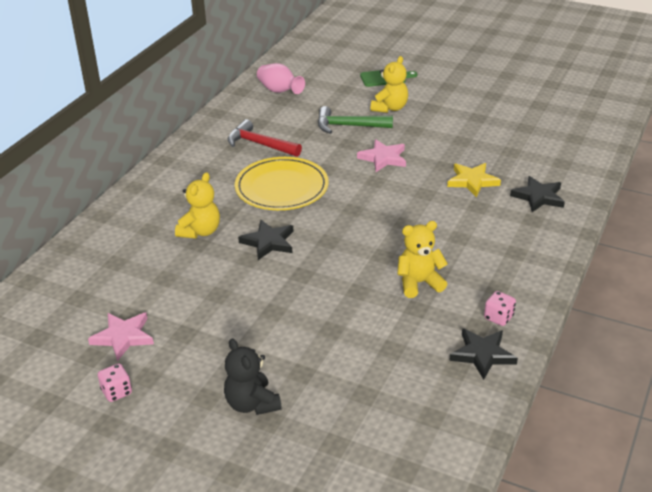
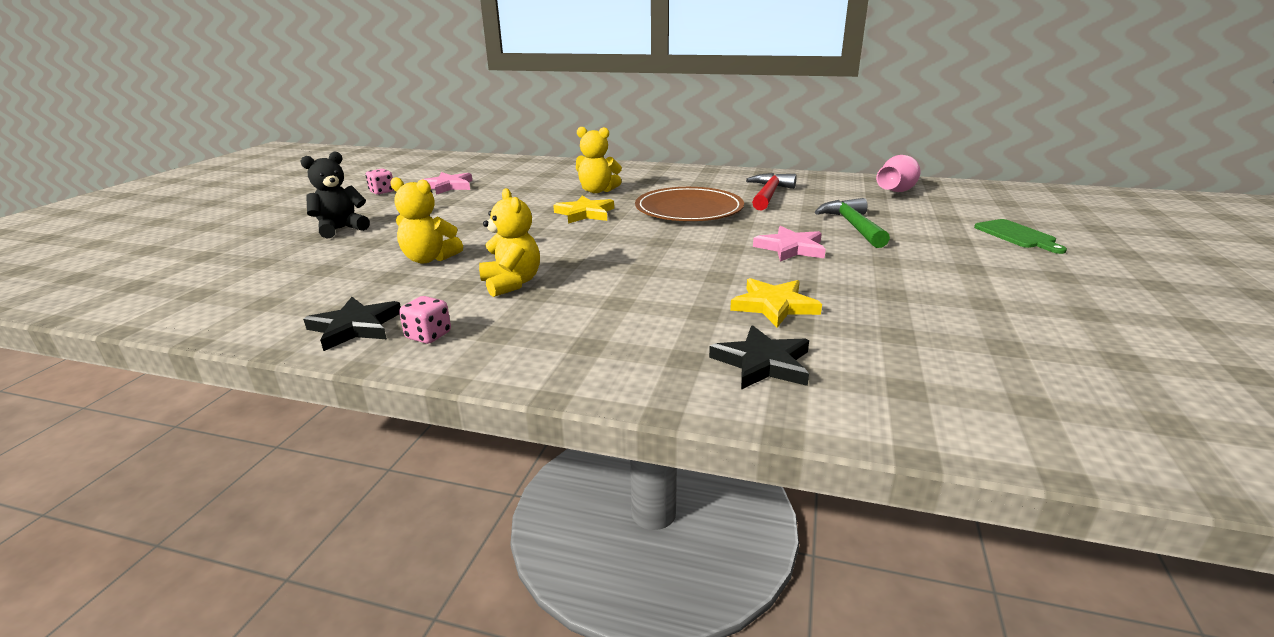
camera: 80 degrees right, 10 degrees down
(268, 242) = (585, 213): black star -> yellow star
(281, 187) = (689, 209): yellow plate -> brown plate
(390, 108) = (931, 243): yellow teddy bear -> yellow teddy bear (429, 259)

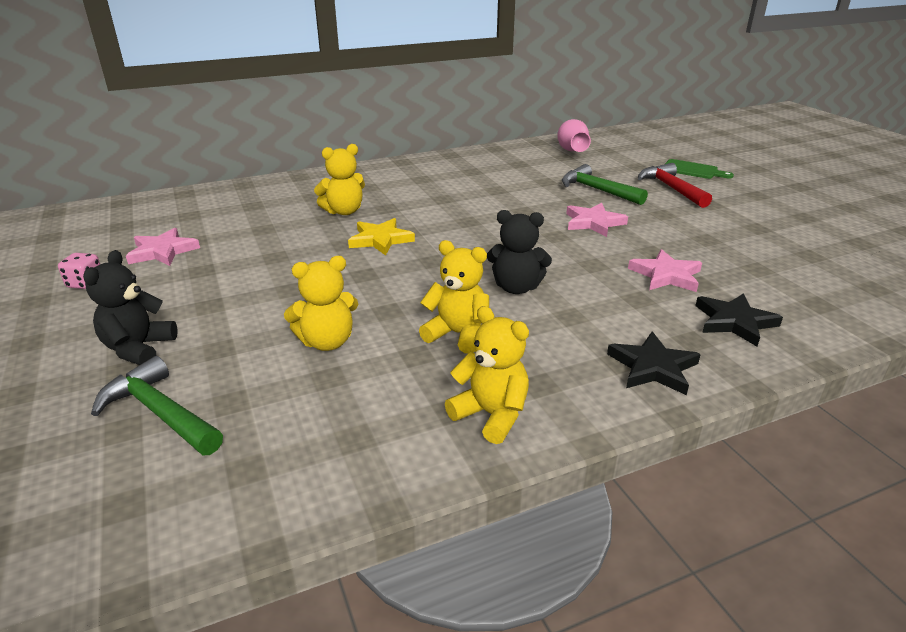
camera: 40 degrees left, 5 degrees up
(288, 261) = (159, 413): none -> green hammer
(355, 327) = (408, 442): black star -> black star (653, 367)
(428, 336) = (491, 415): pink dice -> yellow teddy bear
(617, 271) = (516, 287): none -> black teddy bear
(689, 209) = (460, 209): brown plate -> none
(769, 194) = (494, 176): red hammer -> red hammer (671, 188)
(774, 306) = (666, 275): yellow star -> pink star

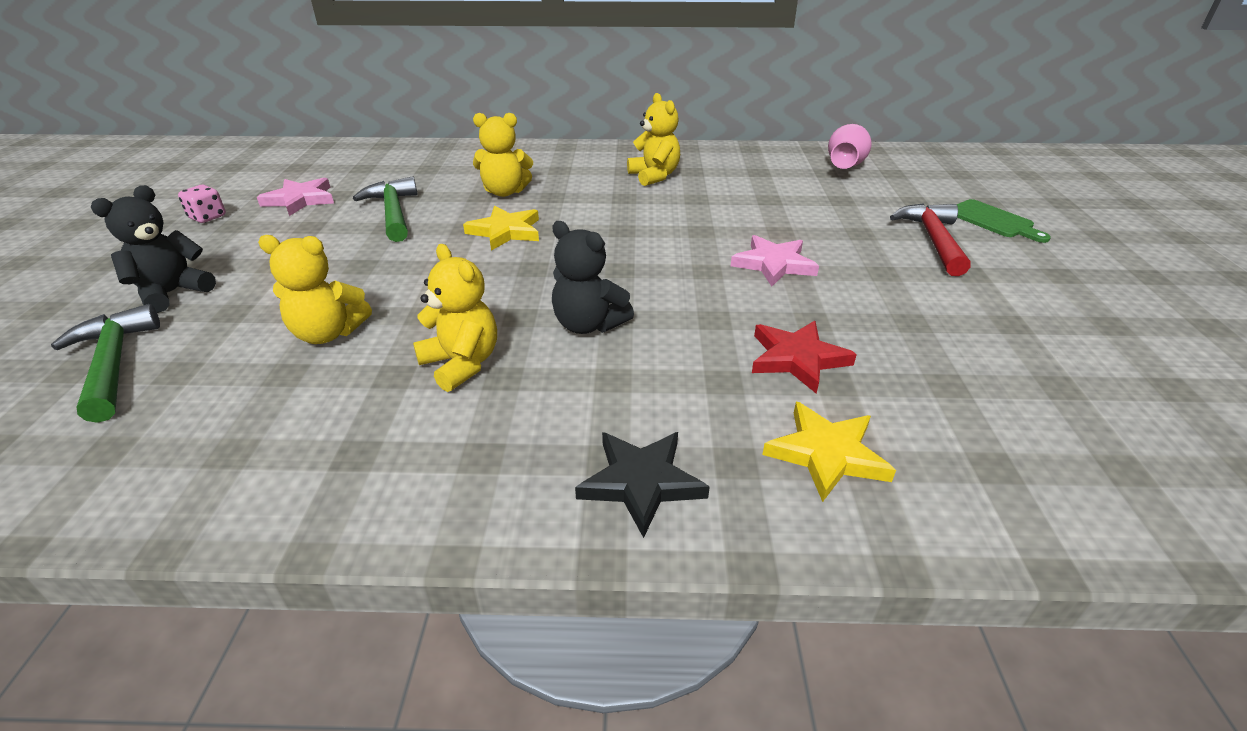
camera: 25 degrees right, 5 degrees up
(491, 415) = (386, 476): yellow teddy bear -> yellow teddy bear (654, 176)
(597, 190) = (824, 222): green hammer -> green hammer (393, 212)
(666, 275) = (797, 359): pink star -> red star
(734, 322) = (826, 454): black star -> yellow star

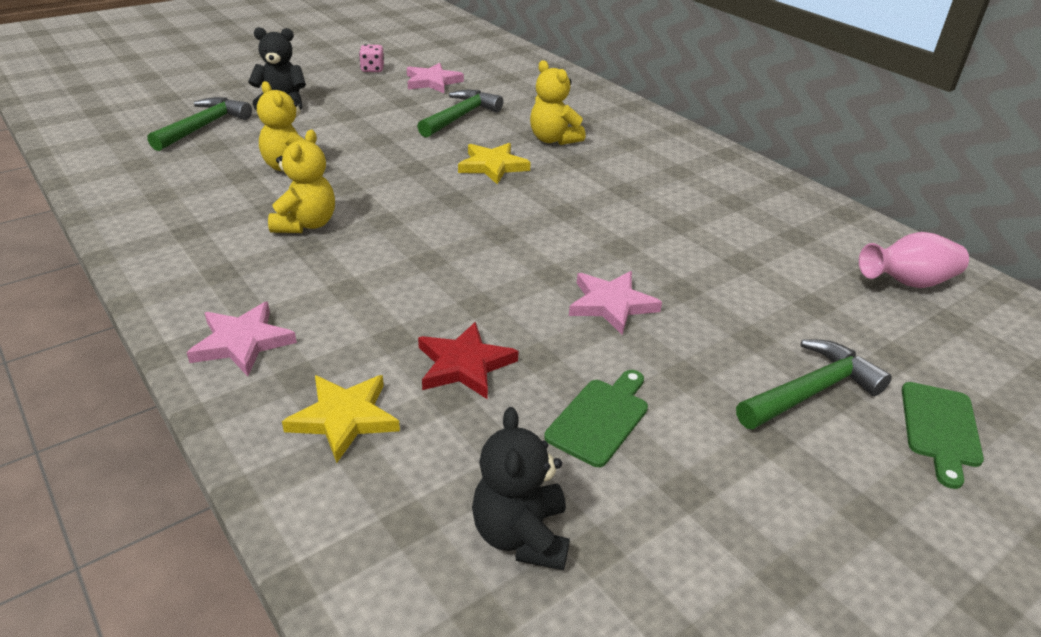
camera: 50 degrees right, 0 degrees up
(588, 325) = (404, 251): black teddy bear -> black teddy bear (521, 535)
(641, 482) = (242, 342): black star -> pink star
(654, 176) = (689, 188): yellow teddy bear -> none
(912, 324) = (600, 418): none -> green cutting board
(932, 240) = (811, 391): red hammer -> green hammer

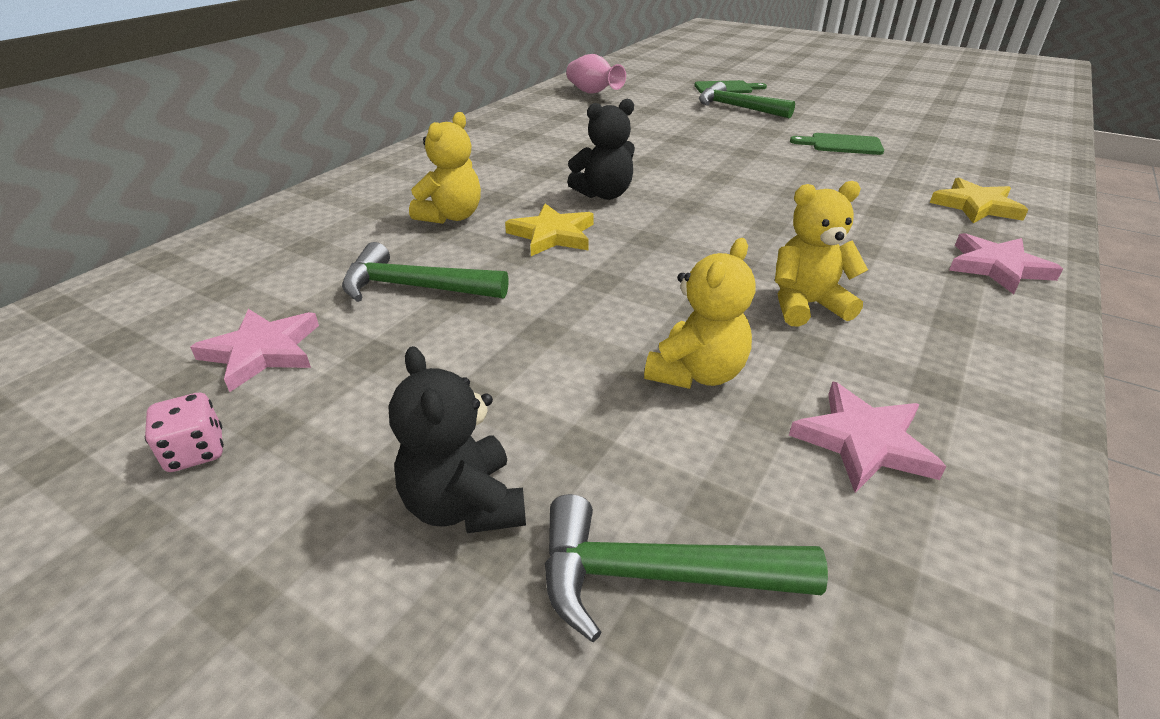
camera: 110 degrees left, 0 degrees up
(464, 365) = (865, 184): red star -> none
(521, 535) = (949, 149): black teddy bear -> black teddy bear (604, 194)
(611, 304) = (729, 155): pink star -> pink star (863, 441)

